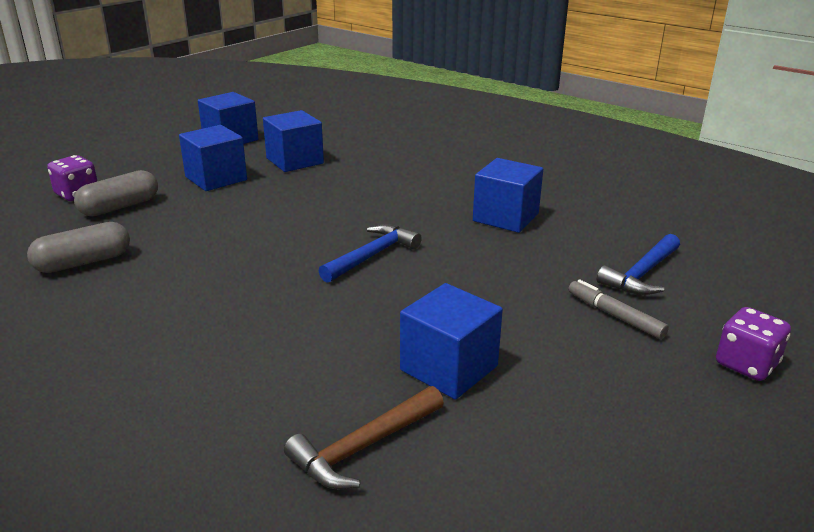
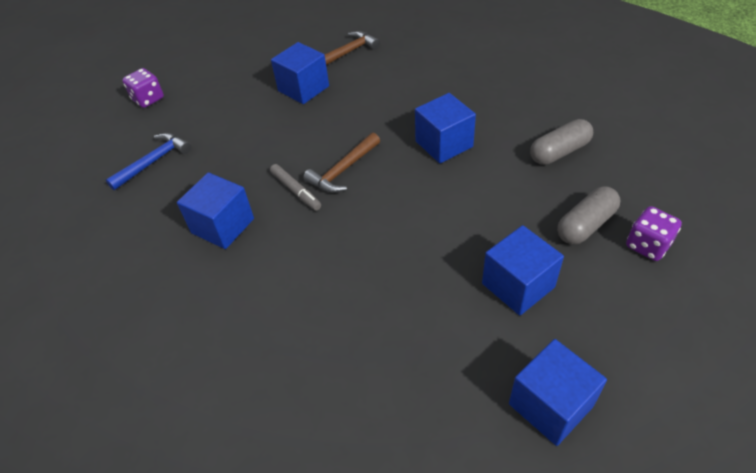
camera: 175 degrees left, 20 degrees up
(295, 161) = (439, 335): blue cube -> blue cube (444, 144)
(372, 255) = (343, 170): blue hammer -> brown hammer
(614, 316) = (196, 126): grey marker -> grey marker (296, 191)

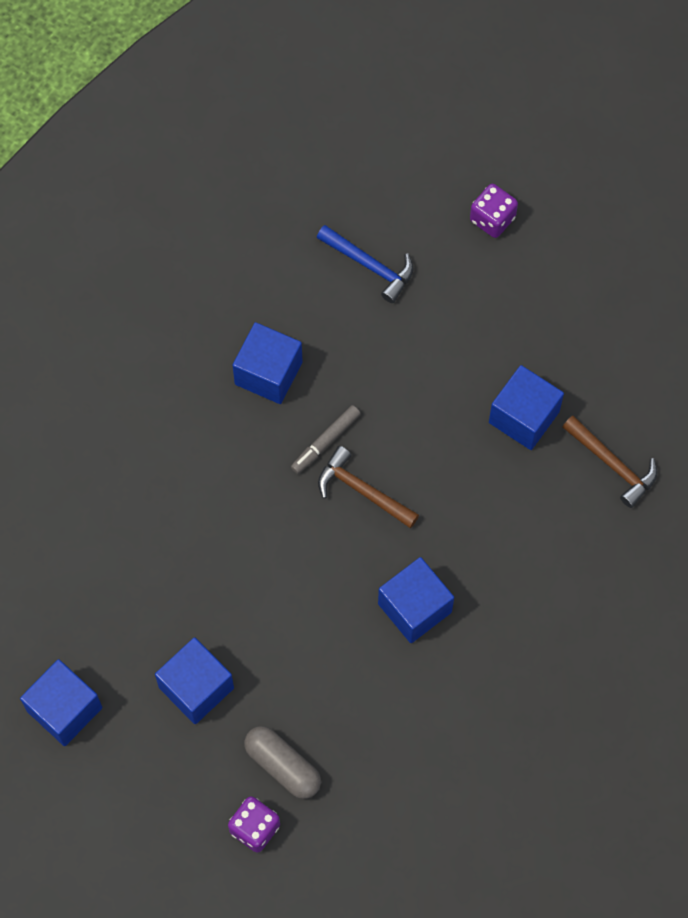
camera: 80 degrees right, 20 degrees up
(559, 152) = (405, 748): grey capsule -> none

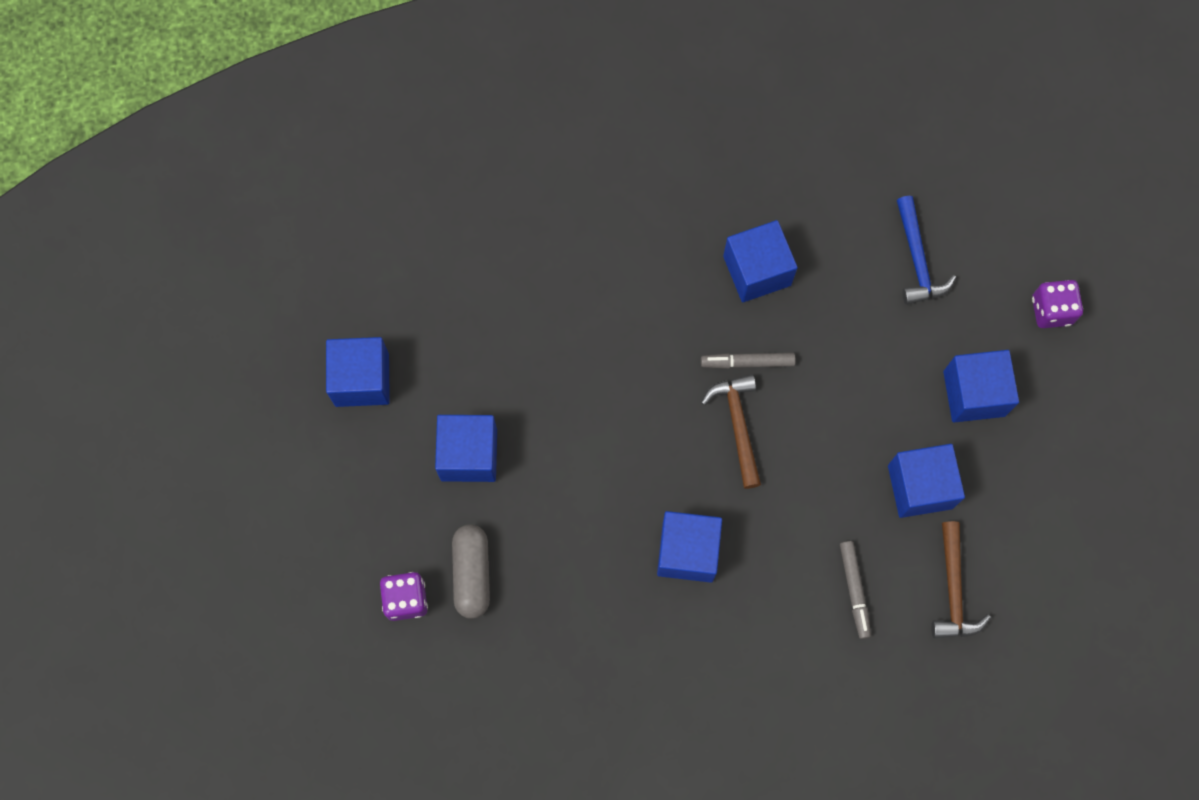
camera: 45 degrees right, 5 degrees up
(497, 321) = (974, 393): none -> blue cube
(550, 526) = (854, 590): none -> grey marker

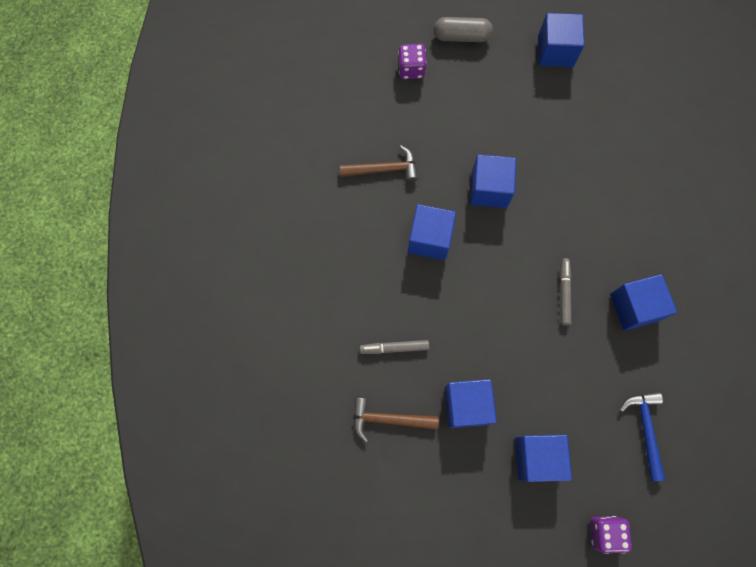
camera: 95 degrees right, 0 degrees up
(469, 455) = (503, 110): blue cube -> blue cube (489, 189)
(472, 574) = (424, 107): grey capsule -> grey capsule (461, 36)
(737, 425) = (517, 281): brown hammer -> brown hammer (384, 169)
(917, 260) = (645, 429): blue hammer -> blue hammer turned 90 degrees clockwise

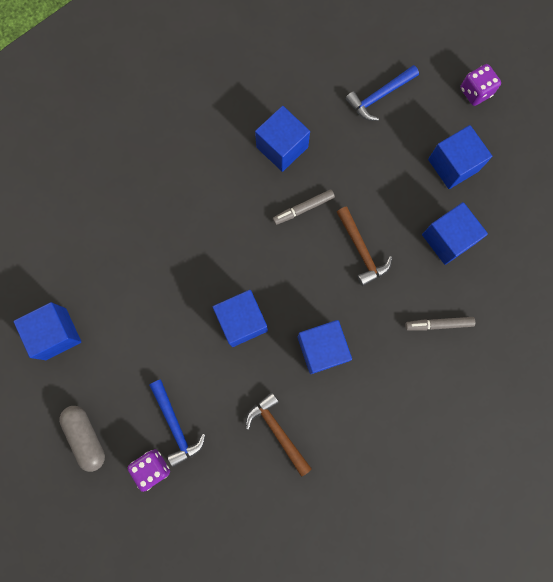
camera: 120 degrees left, 5 degrees up
(388, 419) = (499, 296): brown hammer -> brown hammer (361, 251)
(394, 348) = (438, 324): grey marker -> grey marker turned 120 degrees clockwise
(433, 100) = (176, 426): none -> blue hammer

